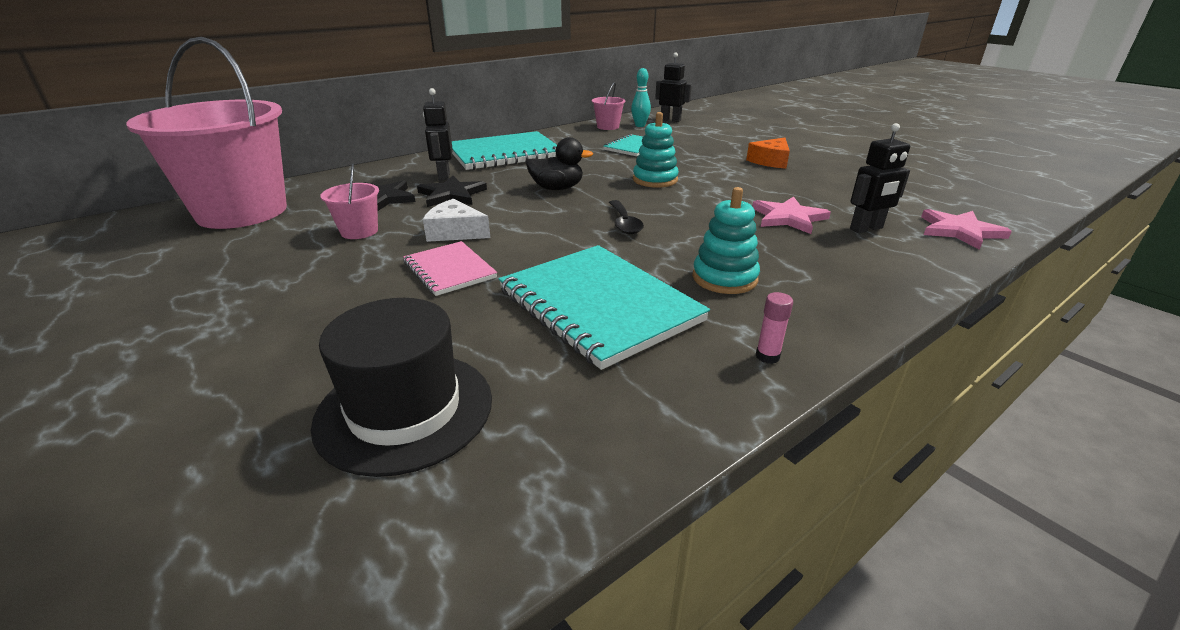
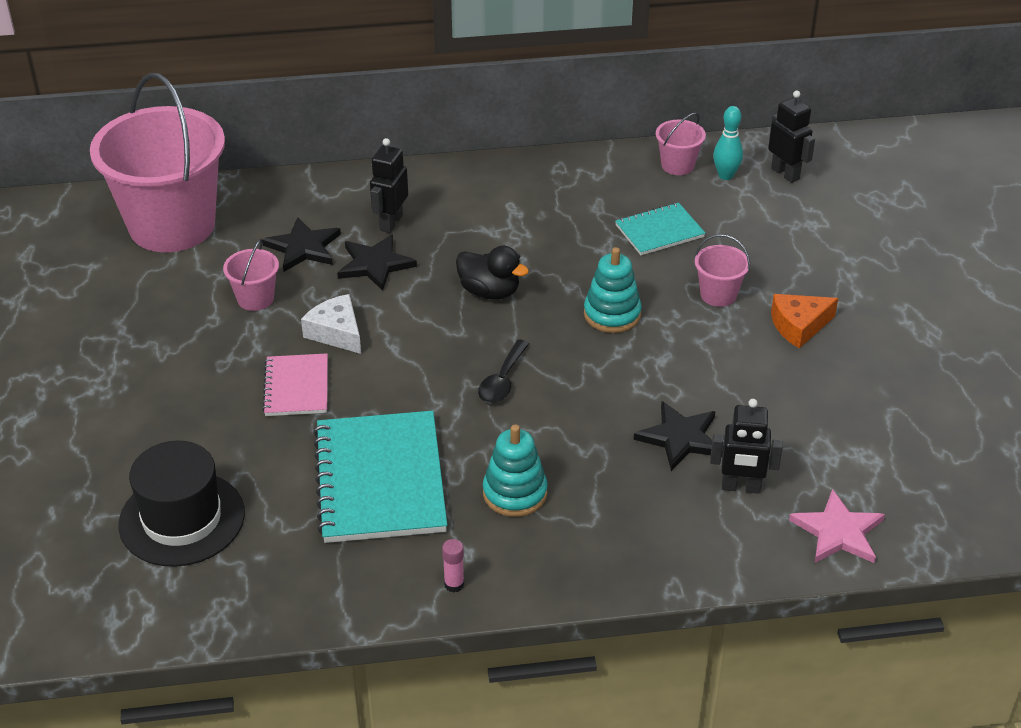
camera: 30 degrees right, 10 degrees up
(504, 154) = (490, 194): turquoise notebook -> none
(706, 160) = (718, 294): none -> pink bucket
(788, 218) = (680, 438): pink star -> black star

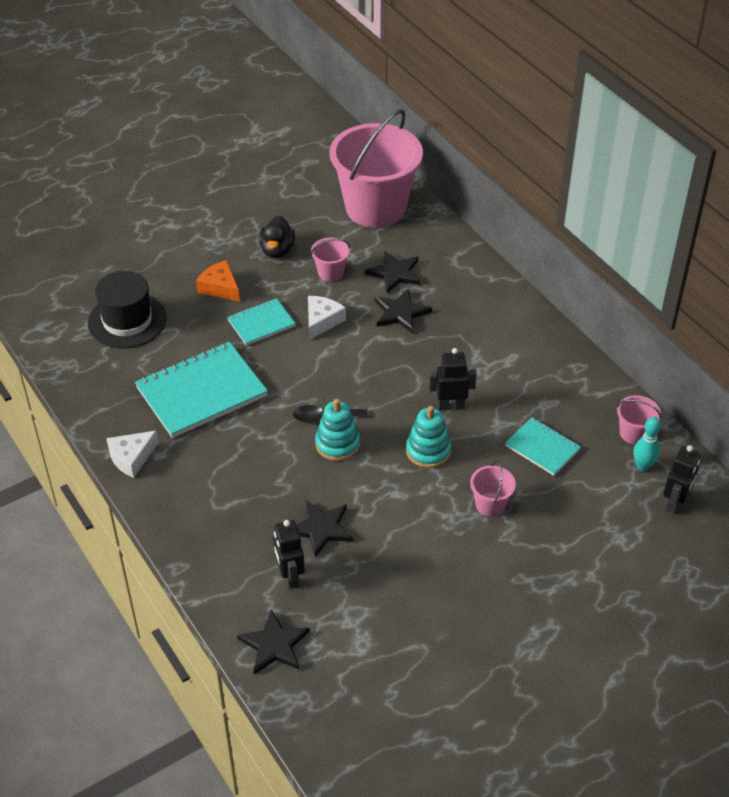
camera: 65 degrees right, 5 degrees up
(297, 387) = (261, 323): pink notebook -> turquoise notebook
(391, 223) = (449, 303): black robot -> black robot (450, 406)
(454, 584) = (131, 458): pink glue stick -> white cheese
(489, 292) = (410, 379): black duck -> black duck (277, 250)
(515, 493) = (222, 459): turquoise stacking toy -> turquoise stacking toy (337, 444)
(799, 326) = (485, 563): orange cheese -> orange cheese (220, 287)
(838, 532) = (274, 645): pink star -> black star

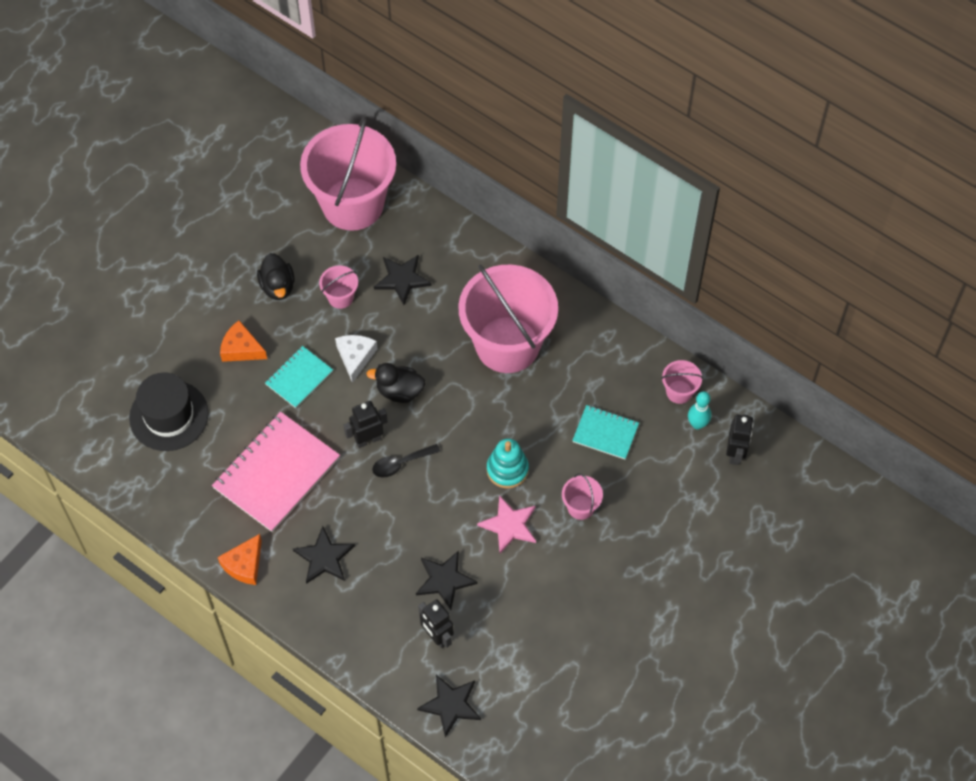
camera: 20 degrees left, 15 degrees up
(131, 458) = (244, 565): white cheese -> orange cheese
(201, 392) = (277, 473): turquoise notebook -> pink notebook
(337, 444) = (424, 489): turquoise stacking toy -> none
(351, 358) = (399, 391): none -> black duck
(400, 313) = (425, 324): black star -> black star (324, 558)
(409, 499) = (509, 525): none -> pink star
(450, 406) = (509, 414): black robot -> black robot (368, 439)
(473, 349) = (507, 344): none -> pink bucket

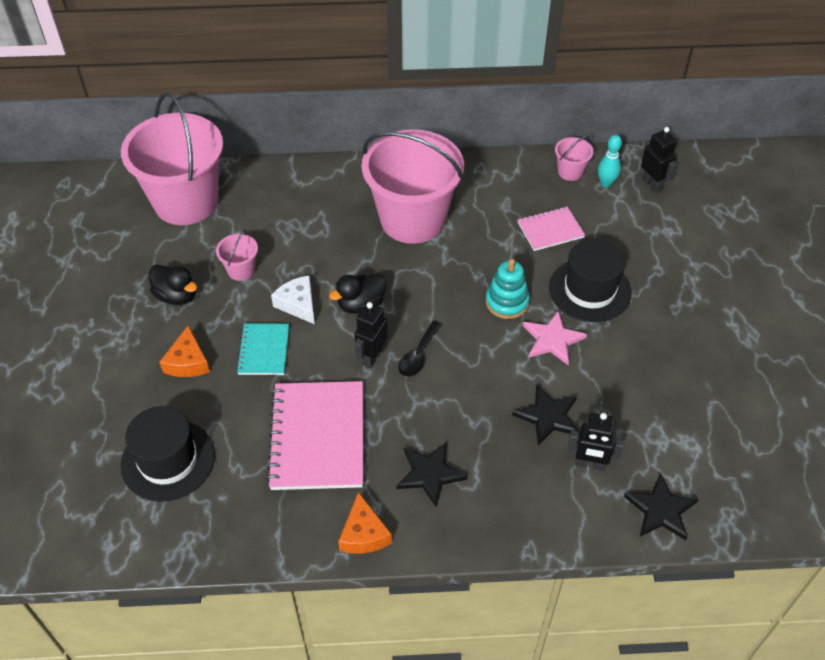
camera: 40 degrees left, 10 degrees down
(241, 348) = (188, 362): orange cheese -> orange cheese turned 75 degrees counterclockwise
(402, 279) = (281, 227): black star -> none
(581, 507) = (590, 290): pink bucket -> black hat
(605, 433) = (550, 230): turquoise notebook -> pink notebook

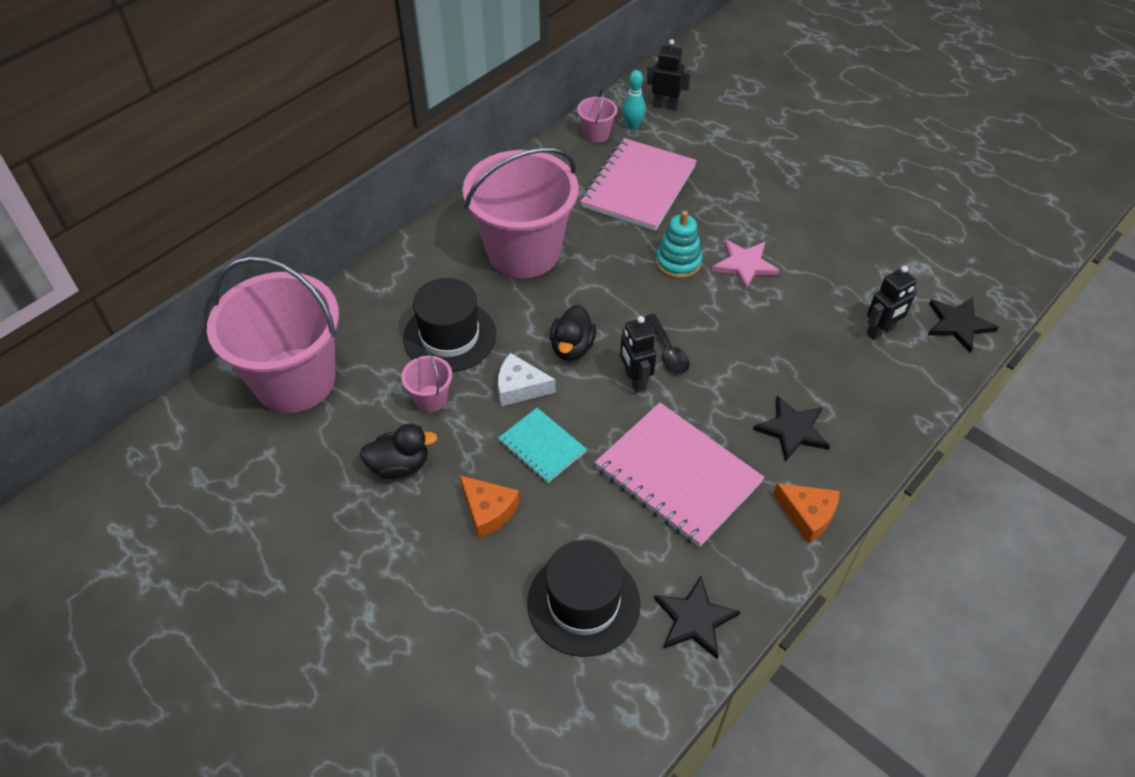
camera: 45 degrees left, 0 degrees up
(548, 416) = (813, 321): black star -> black star (694, 619)
(550, 230) = (639, 187): pink notebook -> pink notebook, size x1.84
(590, 290) = (722, 210): black hat -> black hat (450, 336)

